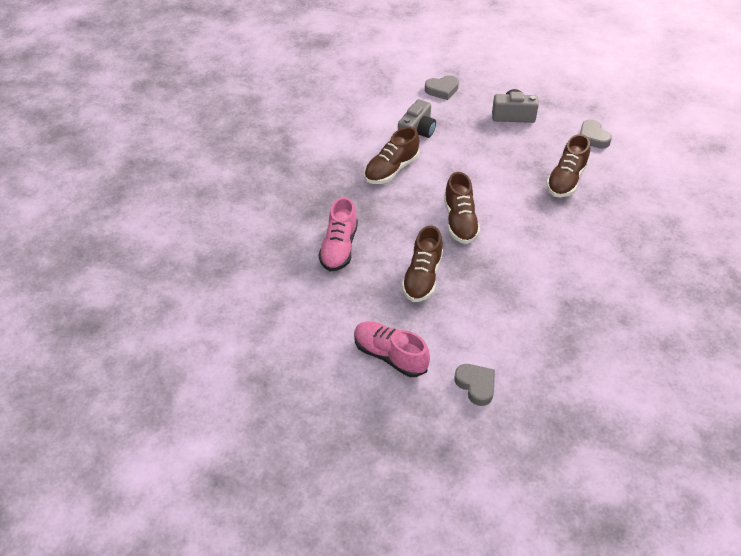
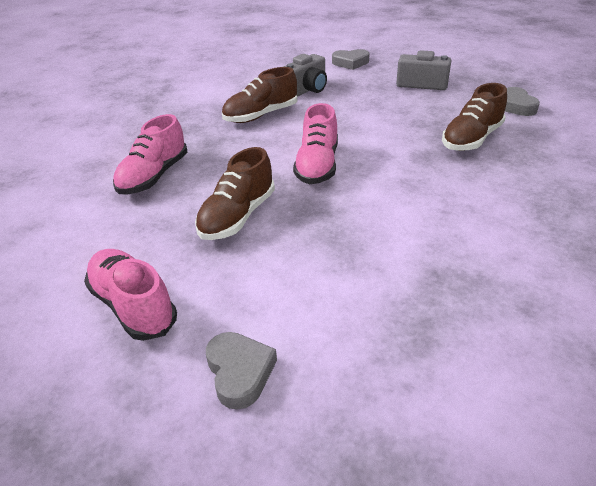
camera: 15 degrees right, 10 degrees down
(460, 221) = (317, 165): brown shoe -> pink shoe

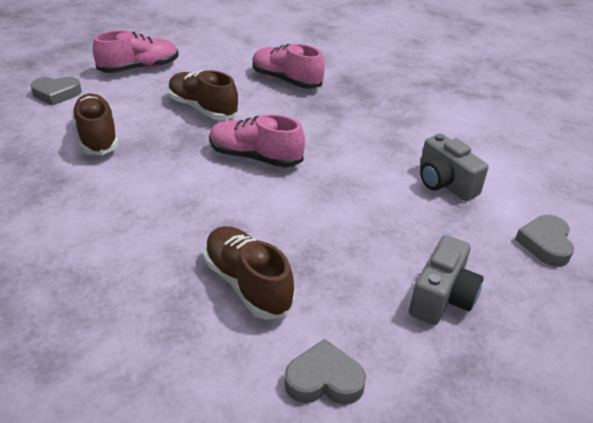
camera: 100 degrees right, 0 degrees up
(261, 115) = (381, 141): brown shoe -> brown shoe (97, 136)

